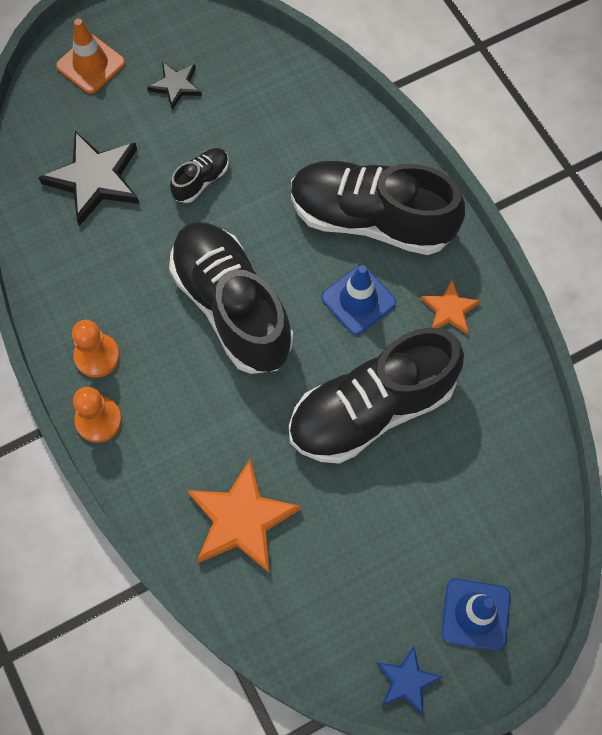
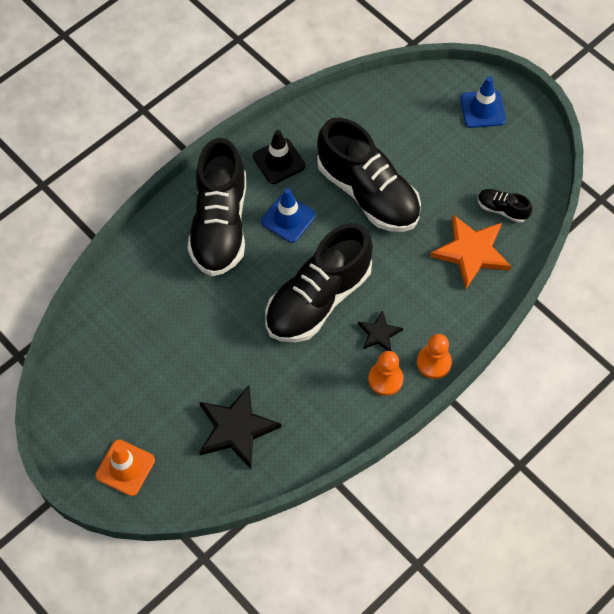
camera: 105 degrees left, 5 degrees down
(176, 86) = (132, 393): black star -> black star (379, 333)
(201, 180) = (217, 349): black shoe -> black shoe (502, 209)
(407, 681) = (536, 137): blue star -> none
(449, 309) = (279, 161): orange star -> black traffic cone

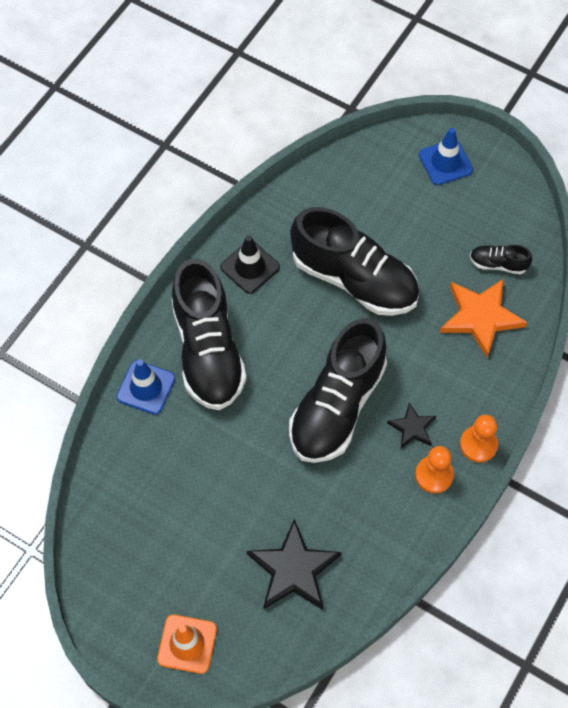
camera: 15 degrees left, 0 degrees up
(288, 218) = (279, 327): blue traffic cone -> blue traffic cone (146, 387)

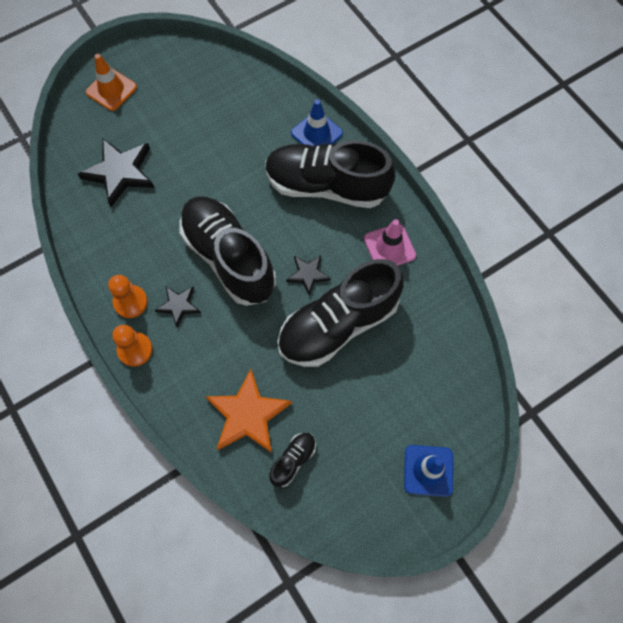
camera: 115 degrees right, 5 degrees up
(250, 267) = (389, 247): black traffic cone -> pink traffic cone
(316, 326) = (308, 274): none -> black star

